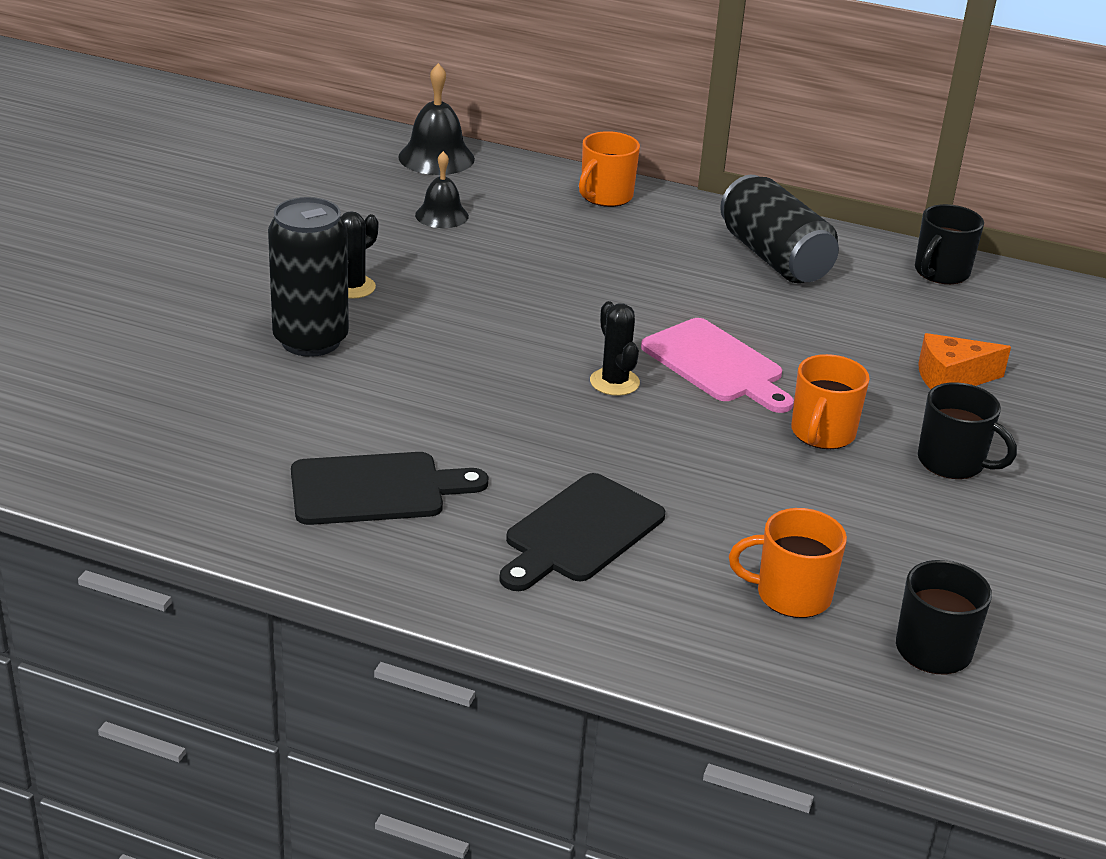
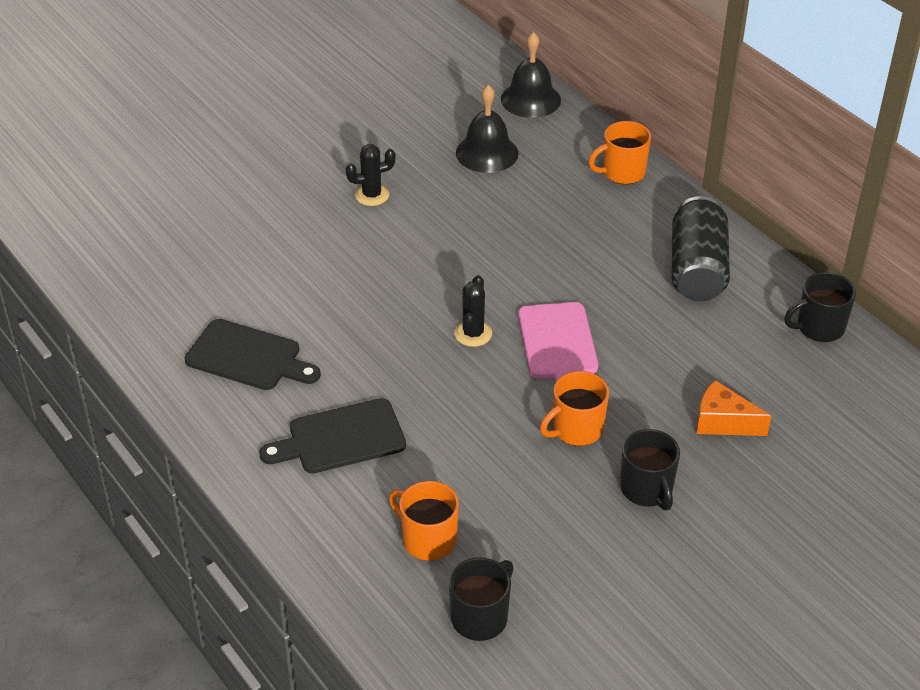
camera: 35 degrees right, 10 degrees up
(311, 340) = (308, 229): black can -> none
(441, 215) = (487, 153): black bell -> black bell, size x1.52

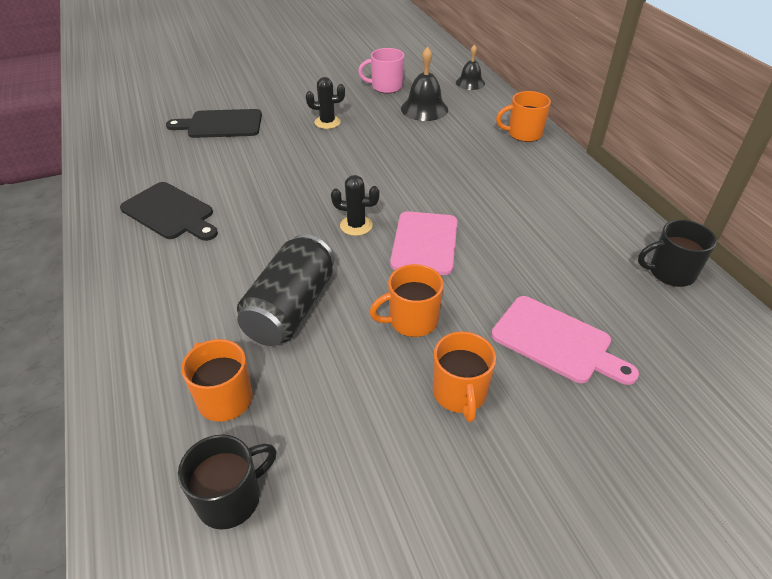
camera: 15 degrees right, 0 degrees up
(340, 438) = (202, 288): black cutting board -> black cutting board (221, 124)
(422, 124) = (386, 87): none -> pink mug
(473, 333) = (356, 225): black cactus -> black cactus turned 75 degrees clockwise
(530, 99) = (470, 83): black bell -> black bell, size x0.66
(647, 489) = (459, 393): black mug -> orange mug
(697, 269) = (566, 208): black can -> black can (291, 309)
(723, 422) = (556, 341): orange cheese -> pink cutting board

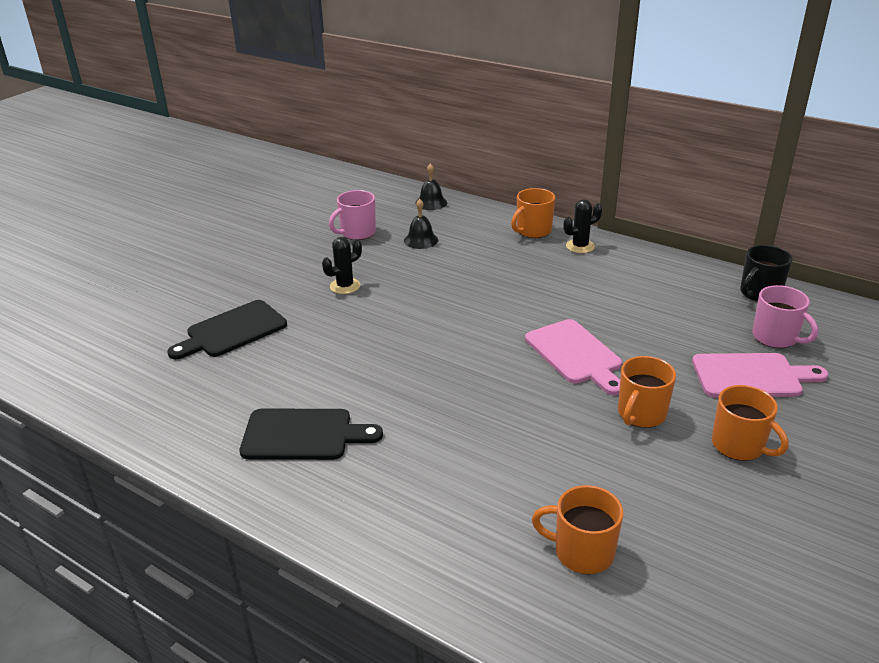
camera: 35 degrees left, 10 degrees down
(231, 498) = (689, 614): black mug -> none
(291, 309) = (537, 456): black can -> none
(356, 225) = (498, 364): black cactus -> black cactus (580, 246)
(424, 109) = (421, 240): black bell -> black bell, size x0.66
(630, 320) = (775, 337): none -> pink mug

